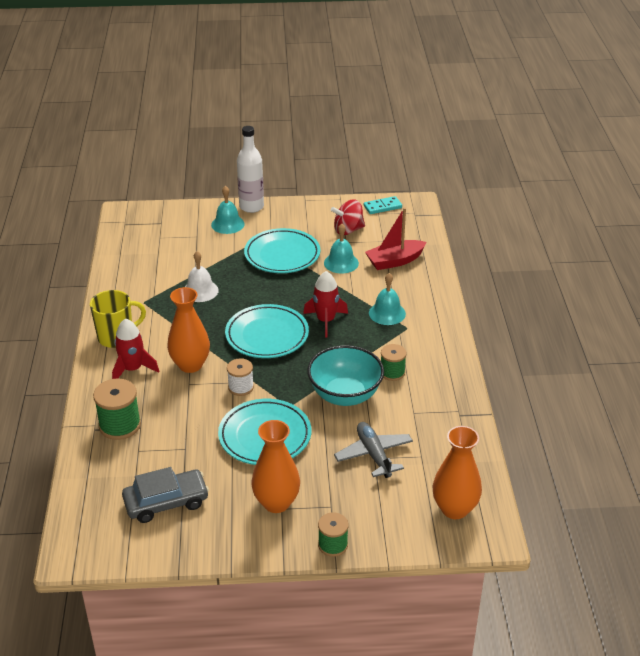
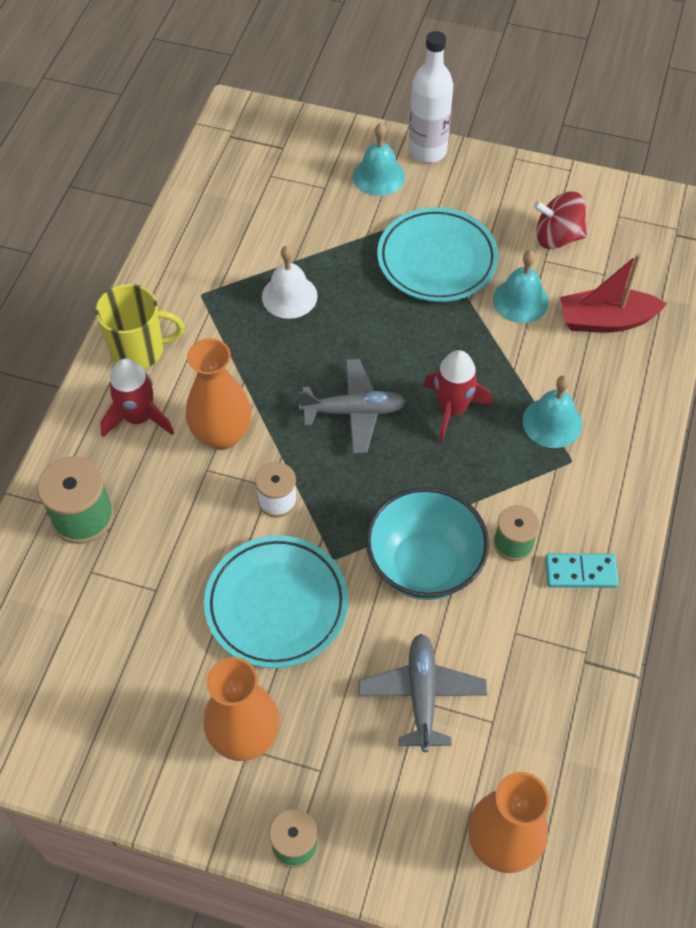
camera: 20 degrees right, 20 degrees up
(166, 502) = (93, 680): grey car -> none
(267, 335) = (353, 411): turquoise plate -> grey plane
(382, 207) = (630, 204): turquoise domino -> turquoise domino (580, 572)

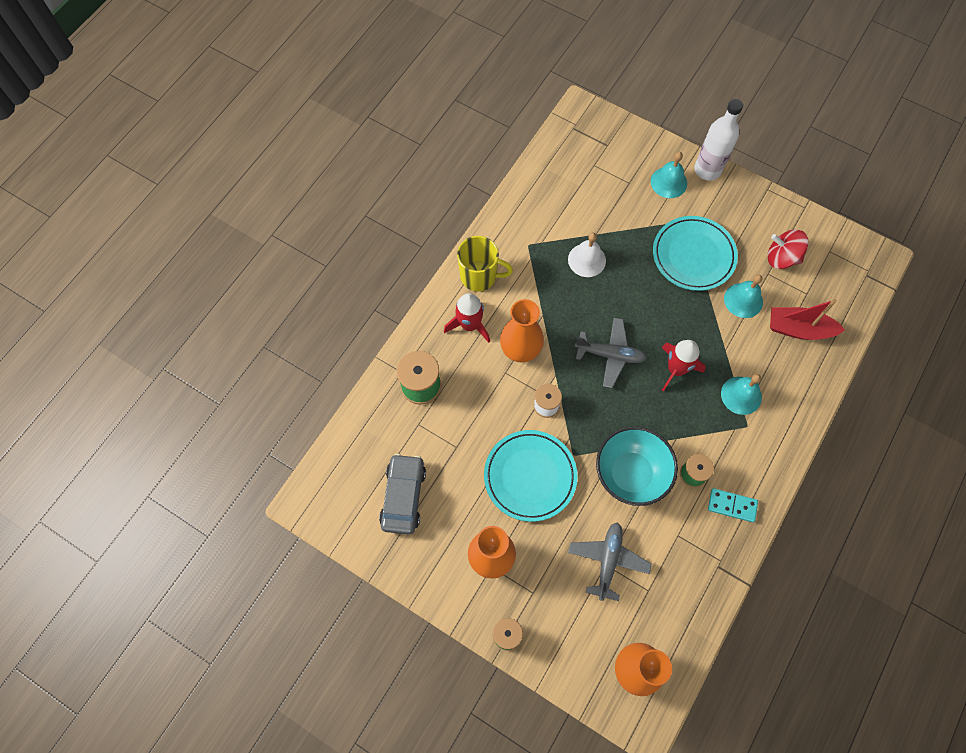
camera: 15 degrees right, 10 degrees up
(88, 681) = (403, 496): none -> grey car

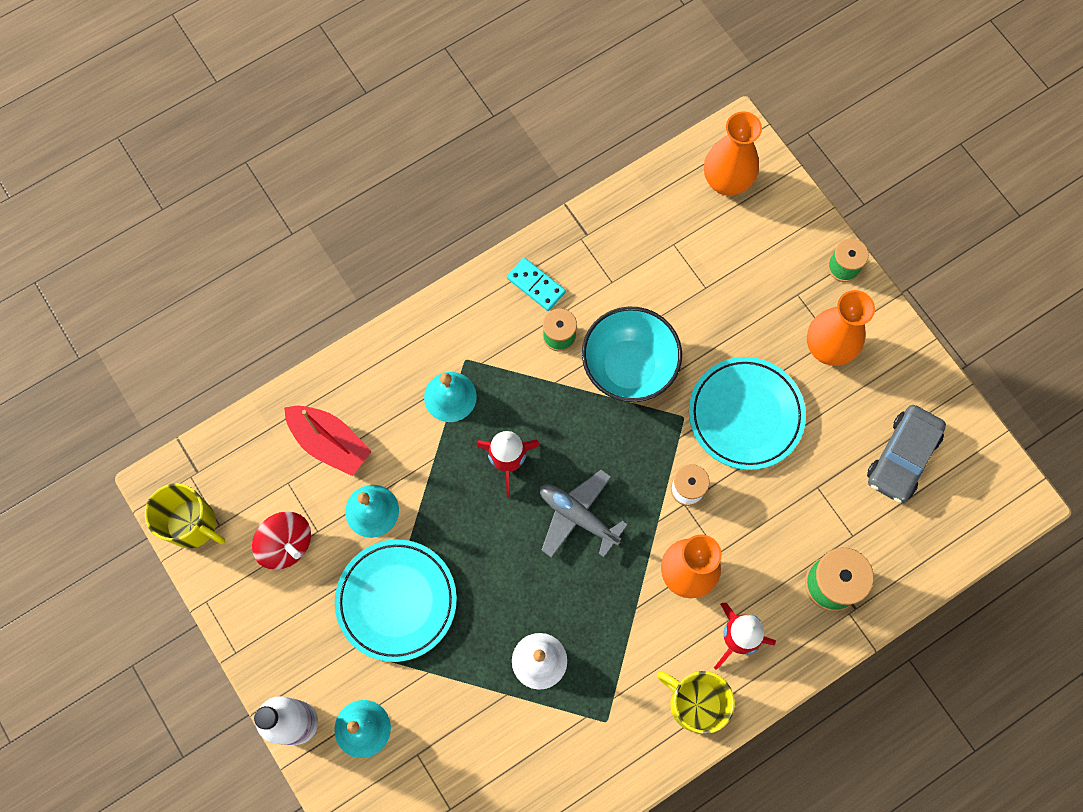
camera: 155 degrees left, 5 degrees up
(608, 561) = (701, 290): grey plane -> none
(845, 244) = (193, 525): none -> yellow mug

